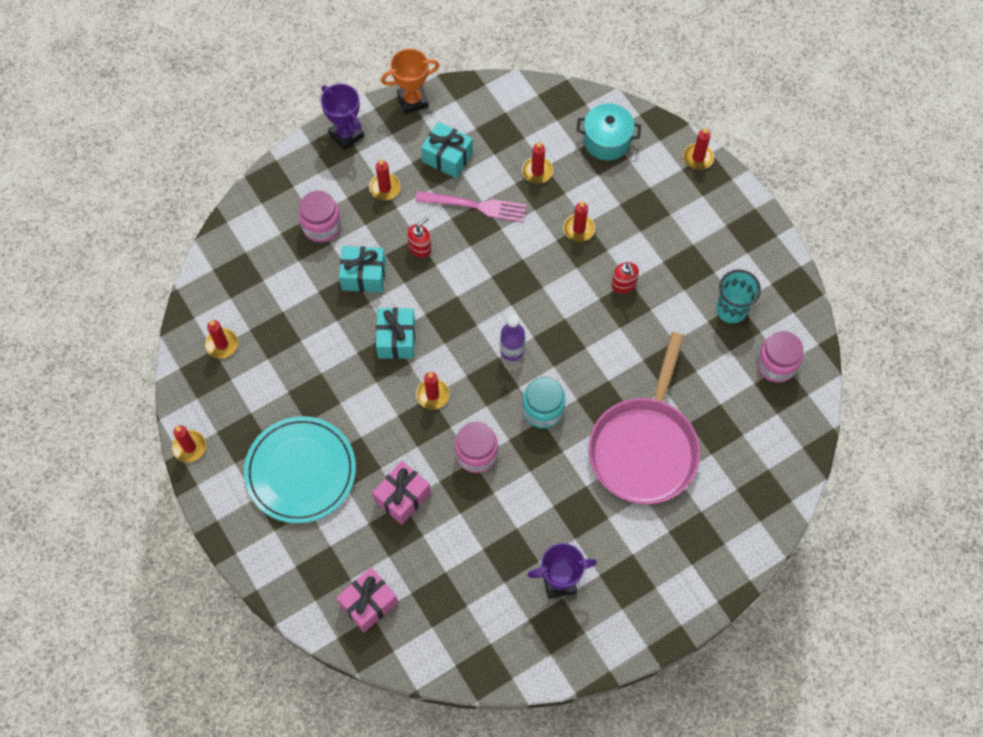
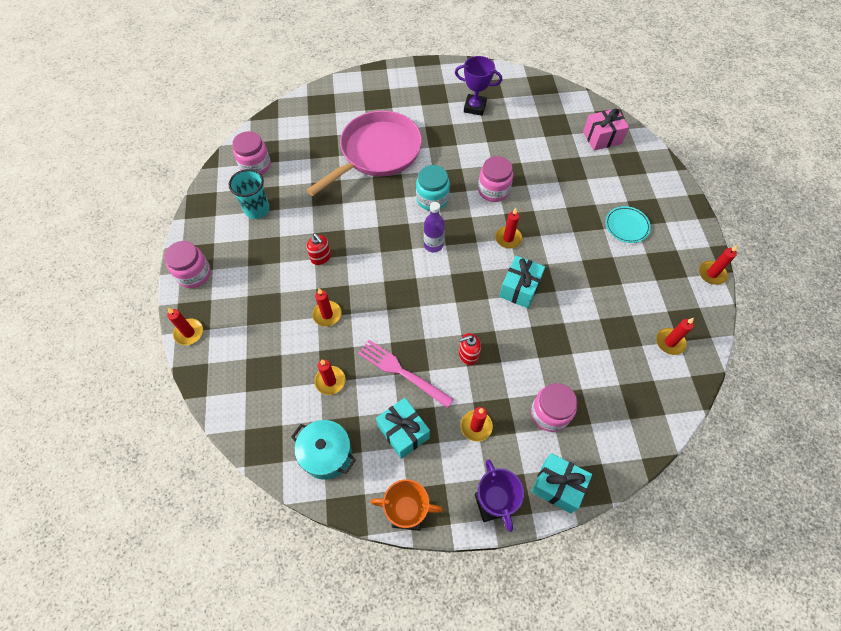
camera: 155 degrees left, 5 degrees down
(301, 471) = (626, 226): turquoise plate -> turquoise plate, size x0.51
(363, 276) = (527, 351): turquoise gift -> turquoise gift (557, 486)
(402, 497) = (557, 184): pink gift -> none
(606, 141) = (252, 383): turquoise pot -> turquoise pot (327, 454)
(623, 284) = (321, 257): red soap dispenser -> red soap dispenser turned 135 degrees clockwise
(739, 212) = (194, 274): none -> pink jar

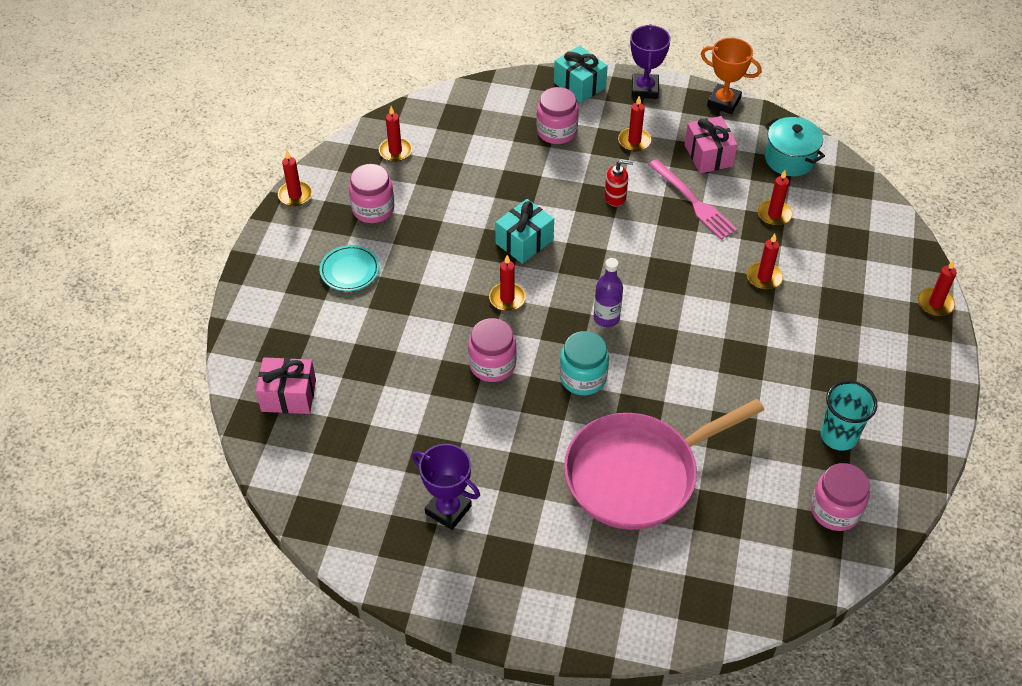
camera: 160 degrees left, 10 degrees down
(194, 274) = (931, 370): pink jar -> pink jar (373, 209)
(321, 257) = (758, 344): red soap dispenser -> none
(403, 432) = (708, 155): turquoise gift -> pink gift

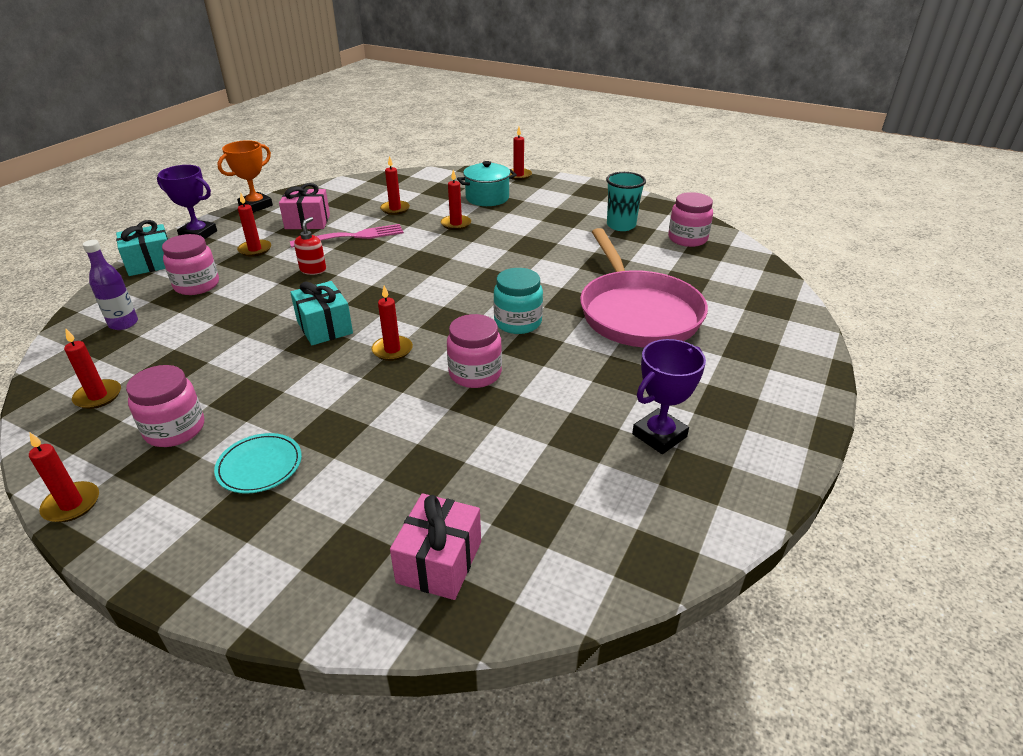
camera: 75 degrees left, 15 degrees down
(606, 318) = (454, 298): purple bottle -> purple bottle (123, 323)
(789, 159) = (344, 194): turquoise pot -> turquoise pot (487, 198)

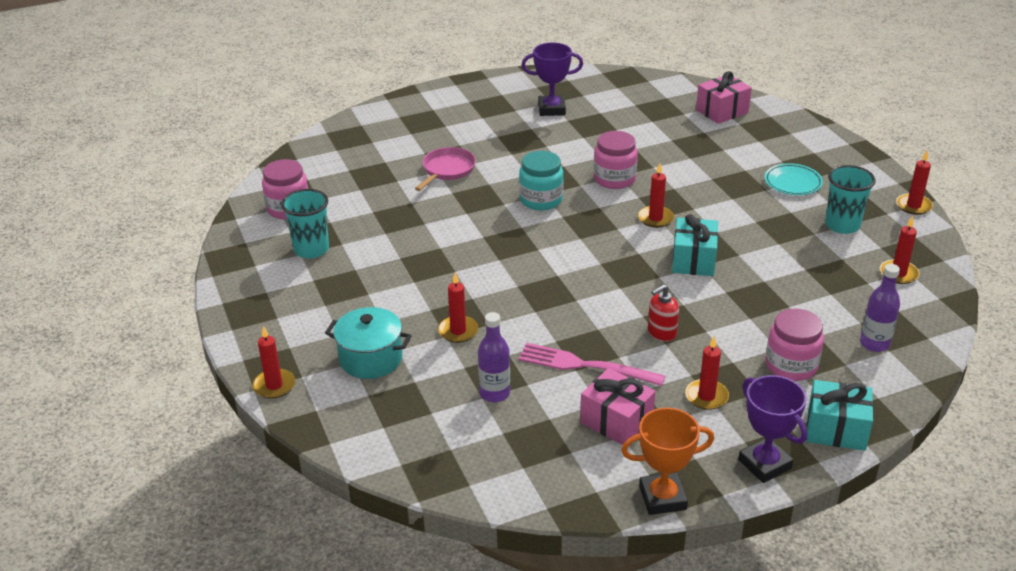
camera: 140 degrees left, 0 degrees up
(175, 429) = (842, 225): pink jar -> turquoise cup
(395, 209) = (494, 393): red candle -> purple bottle
(637, 312) = (447, 170): pink pan -> pink pan, size x0.49

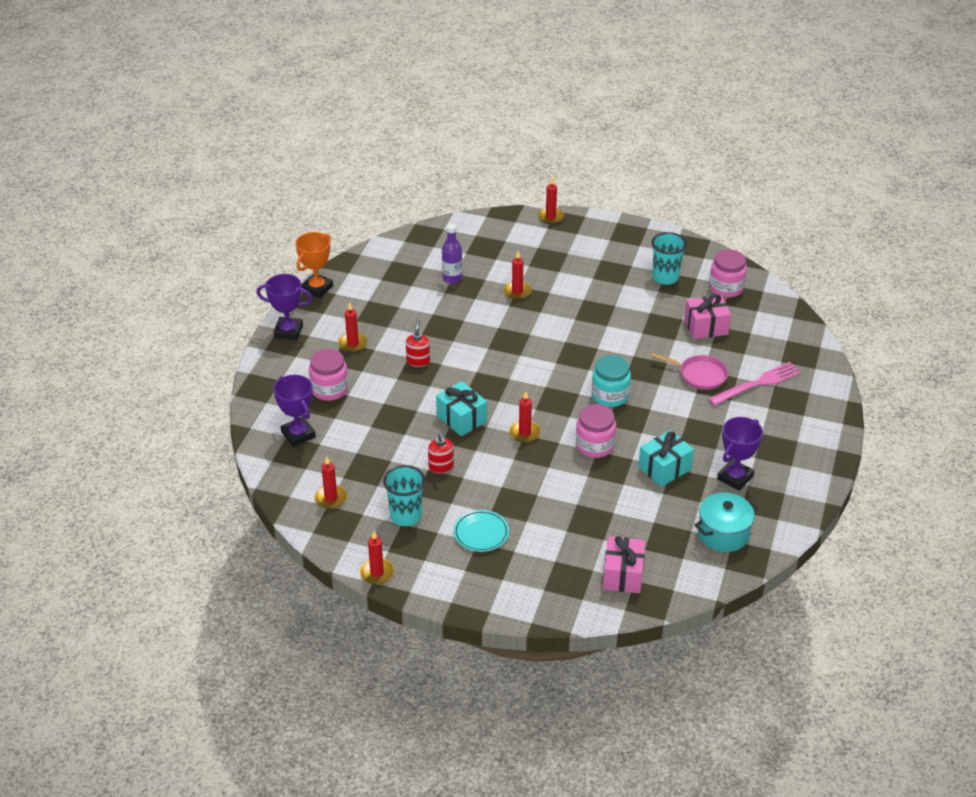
camera: 130 degrees right, 5 degrees up
(371, 359) = (532, 254): turquoise pot -> turquoise pot (723, 534)
(447, 170) = (699, 375): pink pan -> pink pan turned 45 degrees counterclockwise
(583, 365) = (432, 318): pink fork -> pink fork (758, 383)
(616, 421) = (379, 304): pink gift -> pink gift (706, 327)
(764, 238) = (441, 467): none -> red soap dispenser
(836, 429) = (271, 370): turquoise gift -> turquoise gift (664, 468)
(874, 344) = (298, 434): purple bottle -> purple trophy

